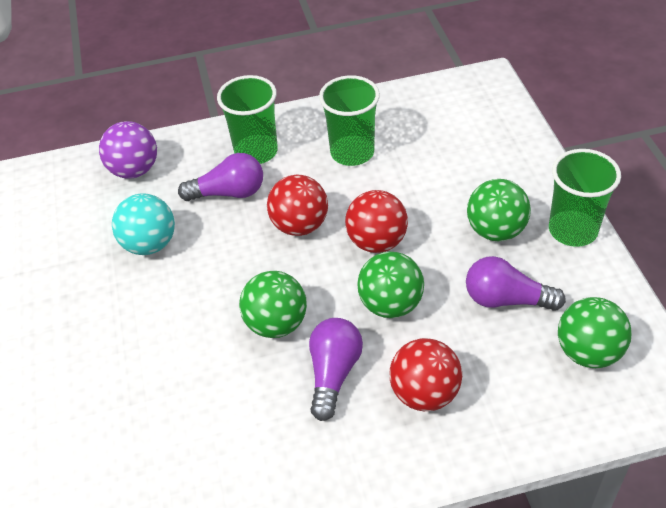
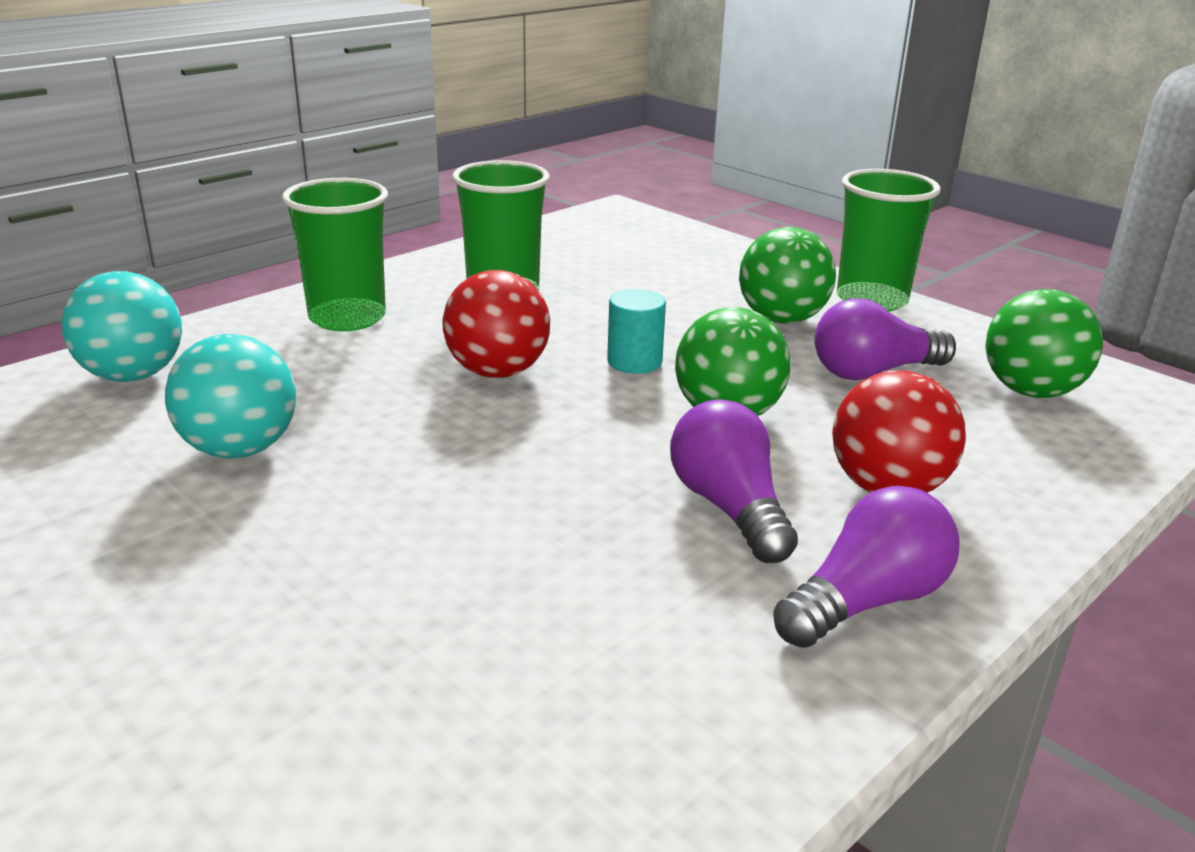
camera: 35 degrees left, 20 degrees down
(134, 170) = (133, 375): purple ball -> turquoise ball
(229, 193) = (341, 365): purple light bulb -> purple light bulb (866, 601)
(276, 324) = (572, 480): green ball -> none
(377, 242) = (634, 362): red ball -> turquoise cylinder

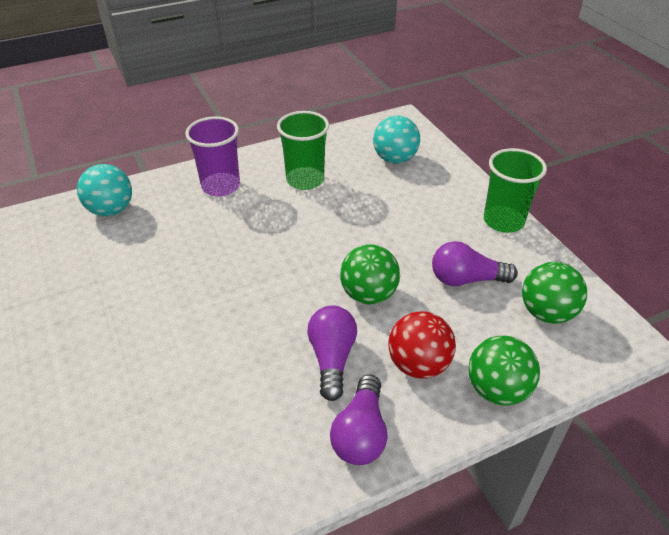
camera: 20 degrees right, 15 degrees up
(240, 449) = (136, 269): turquoise ball -> turquoise ball (395, 159)
(347, 318) = (221, 186): green cup -> purple cup
(497, 372) = (272, 240): red ball -> none
(634, 362) = (343, 246): turquoise cylinder -> none
(781, 319) = (441, 227): green ball -> green ball (497, 390)
(866, 601) = (360, 433): purple light bulb -> purple light bulb turned 120 degrees clockwise

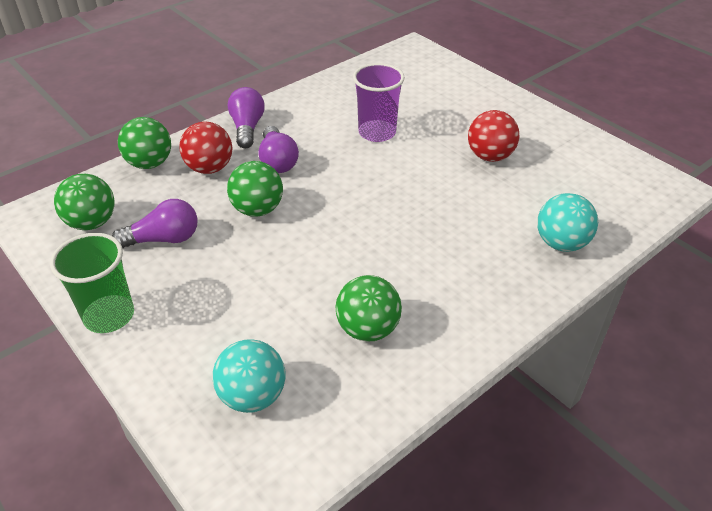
camera: 165 degrees right, 0 degrees up
(83, 312) = (490, 156): none -> red ball
(221, 186) = (467, 298): purple cup -> purple cup (377, 132)
(305, 180) = (368, 329): green cup -> green ball

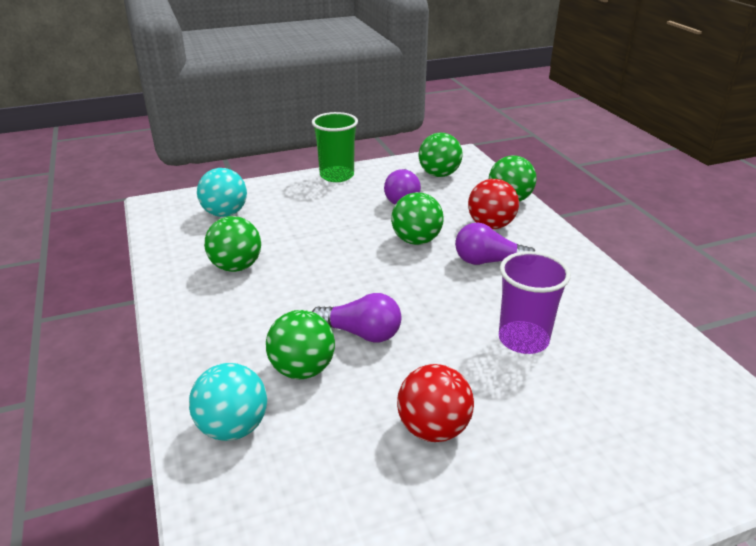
camera: 110 degrees right, 10 degrees down
(247, 128) = (557, 253): purple light bulb -> purple light bulb (361, 333)
(481, 228) = (302, 369): none -> green ball

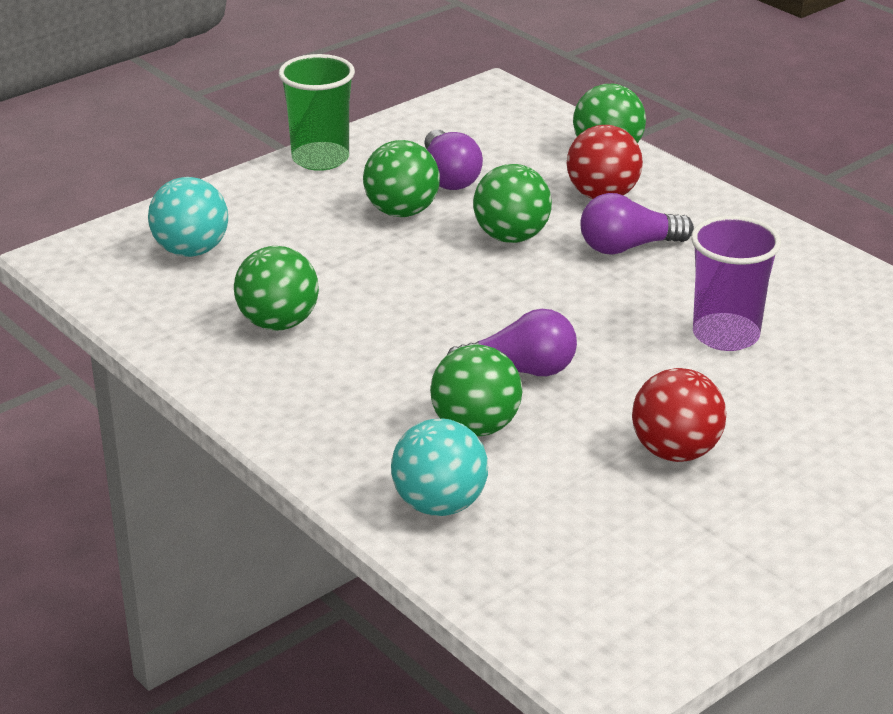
camera: 20 degrees left, 0 degrees up
(439, 174) = (479, 129): green ball -> green ball (402, 212)

